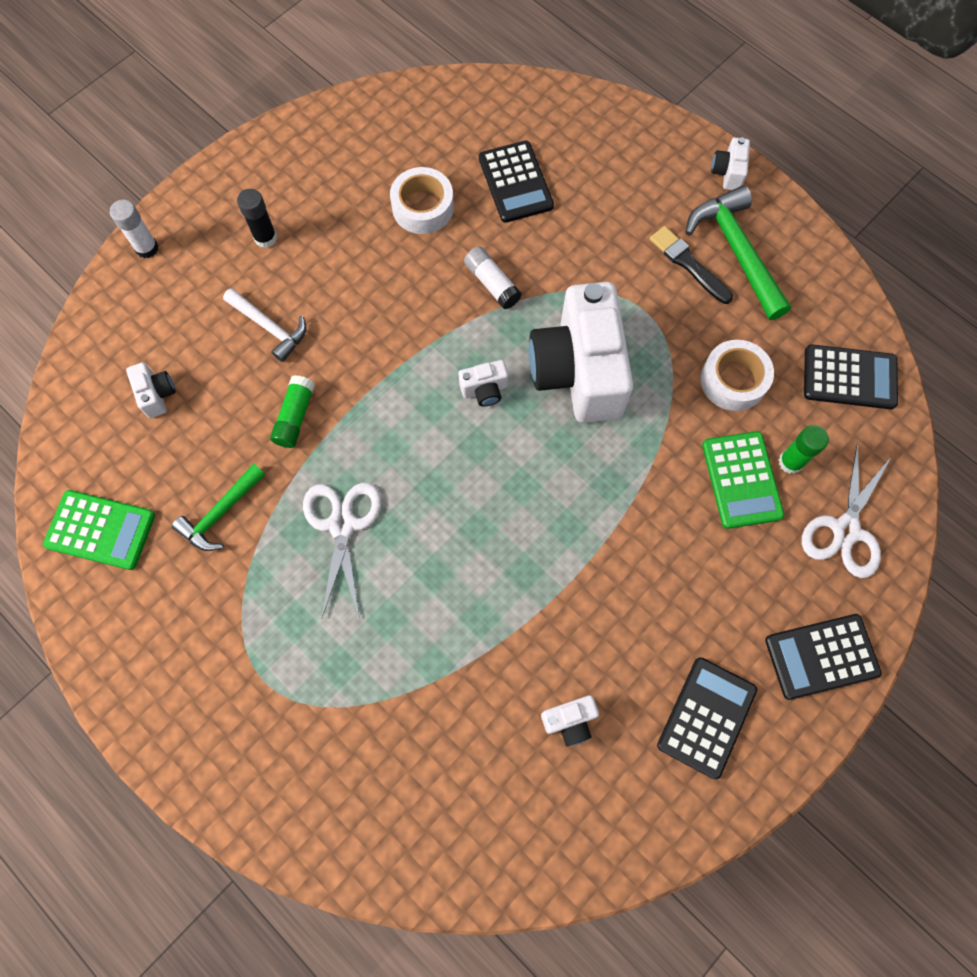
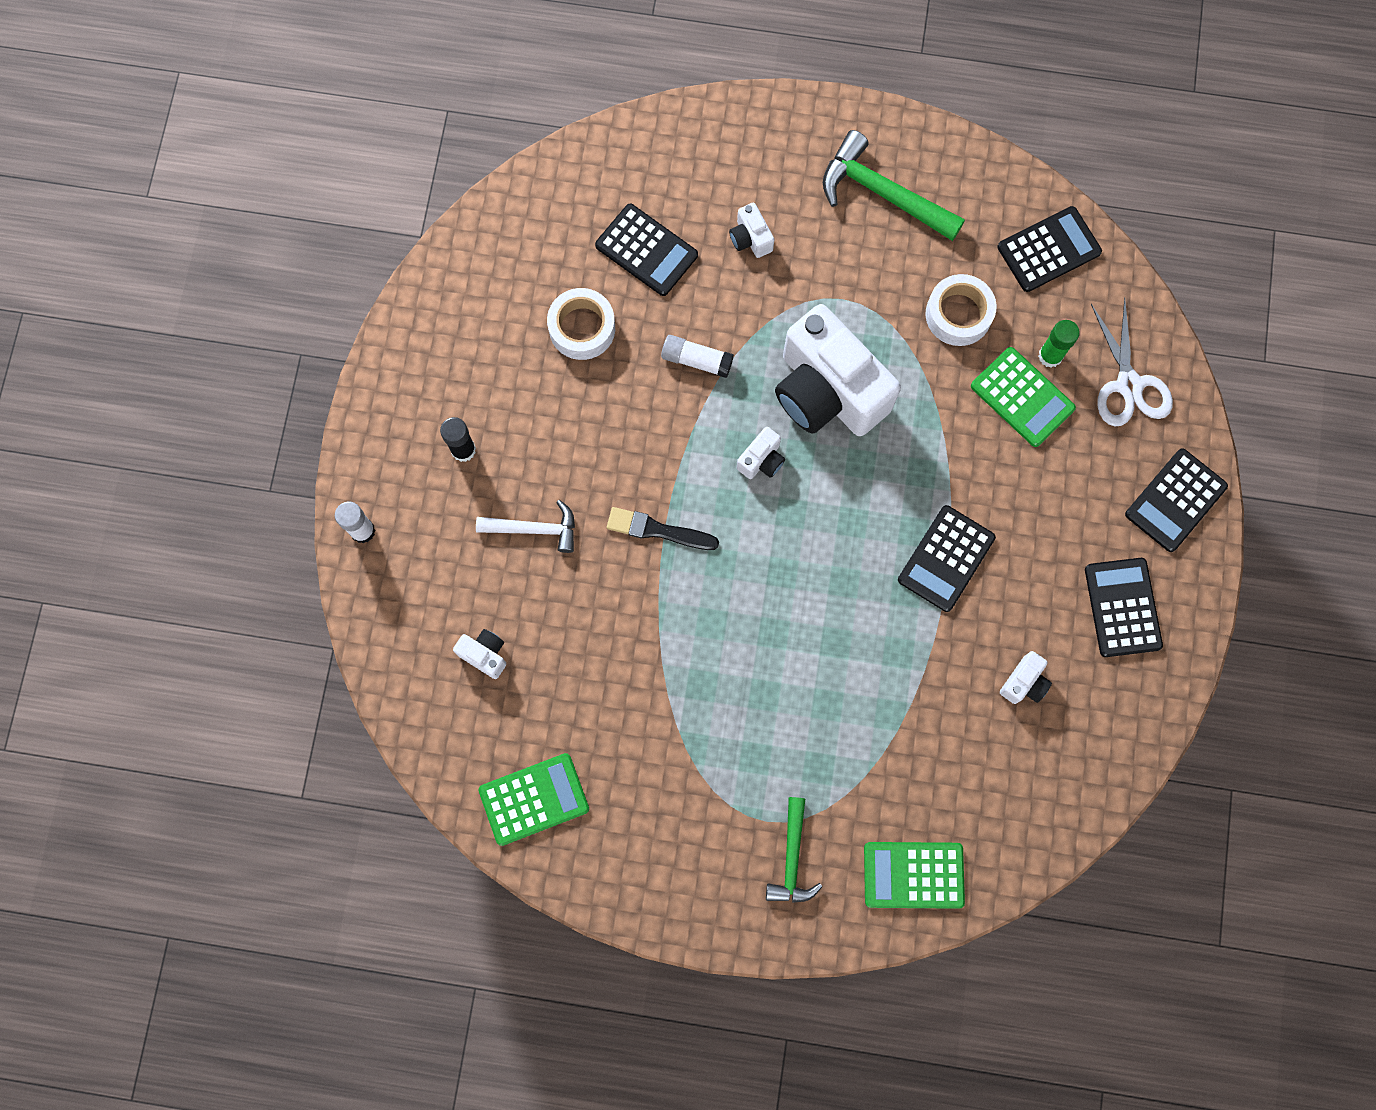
camera: 35 degrees left, 5 degrees up
(220, 513) = (623, 715): green hammer -> green hammer (792, 858)
(295, 417) = (620, 592): green glue stick -> none
(342, 525) = (731, 655): white scissors -> none
(348, 820) = (913, 875): none -> green calculator
(578, 568) = (946, 558): none -> black calculator
(688, 264) = (850, 232): black brush -> black brush (658, 530)
(728, 173) = (824, 121): white camera -> white camera (750, 238)

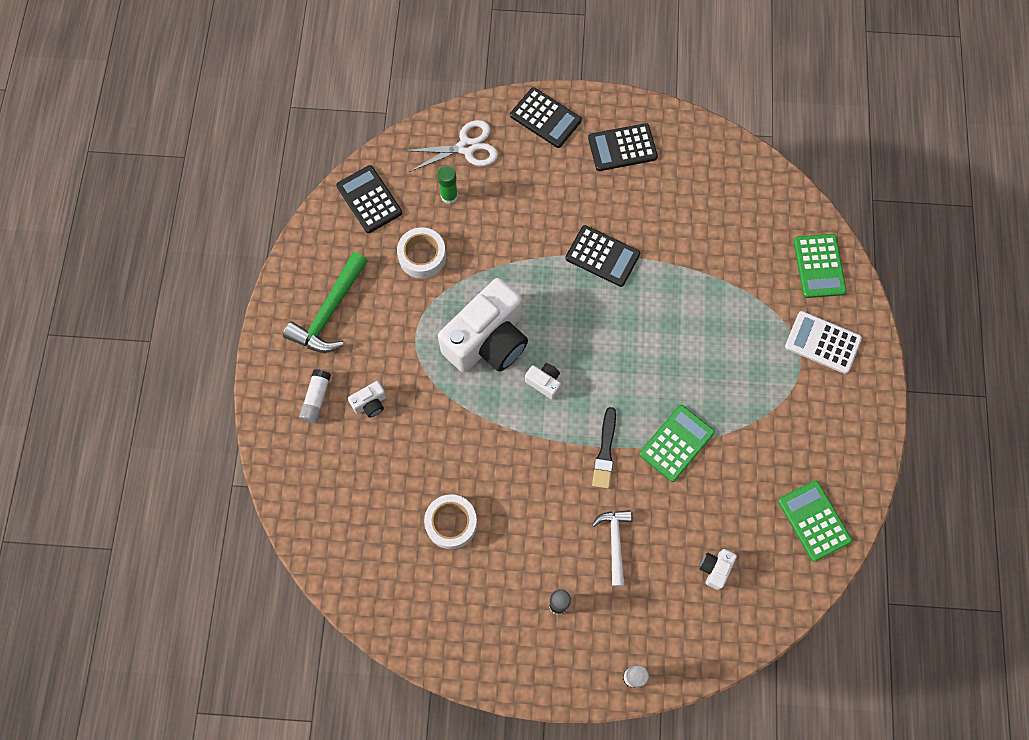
camera: 95 degrees left, 5 degrees down
(646, 250) = (384, 480): black calculator -> none
(696, 360) = (471, 435): white glue stick -> white glue stick (316, 399)
(792, 858) = (822, 342): green hammer -> white calculator
(1022, 397) = (481, 213): green calculator -> green calculator (676, 443)
(1024, 683) = (681, 205): white camera -> none

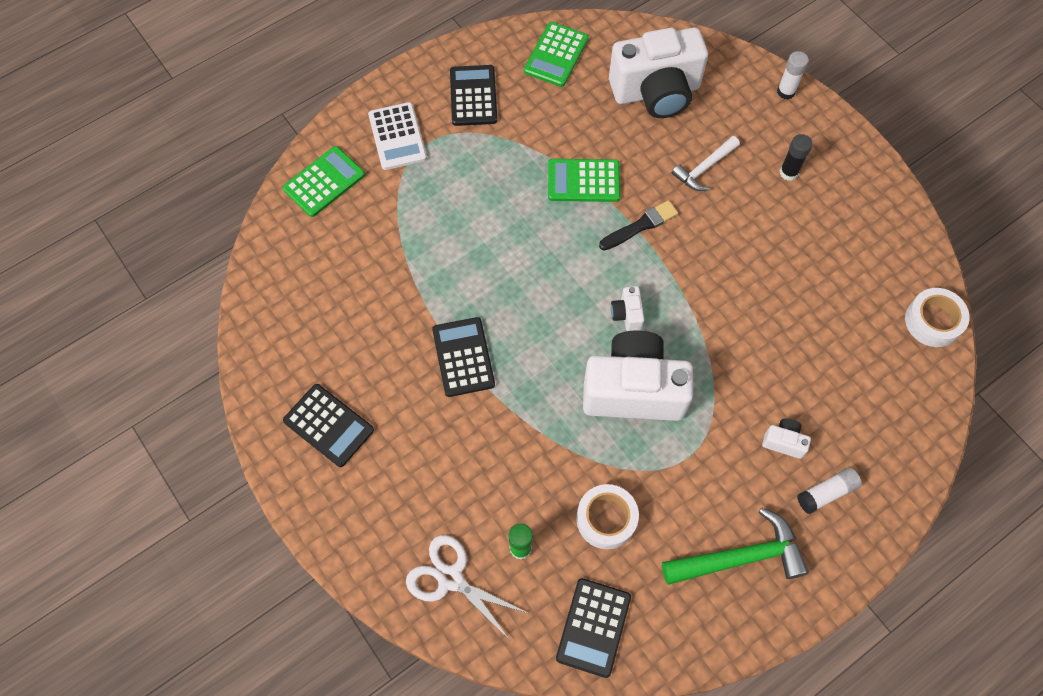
camera: 130 degrees left, 5 degrees down
(451, 523) = (810, 293): white tape -> white tape (933, 321)
(545, 118) = (351, 526): black calculator -> black calculator (473, 96)
(715, 569) = (656, 92): white camera -> white camera, size x2.49

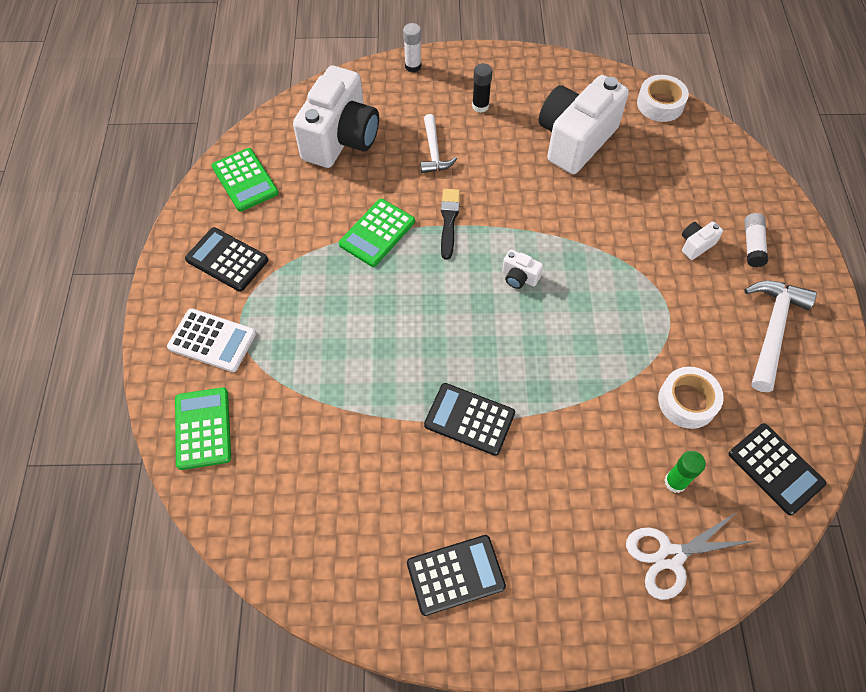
camera: 55 degrees left, 5 degrees down
(633, 390) = (588, 314): white camera -> white camera (575, 140)
(740, 557) = (772, 330): green hammer -> white hammer

